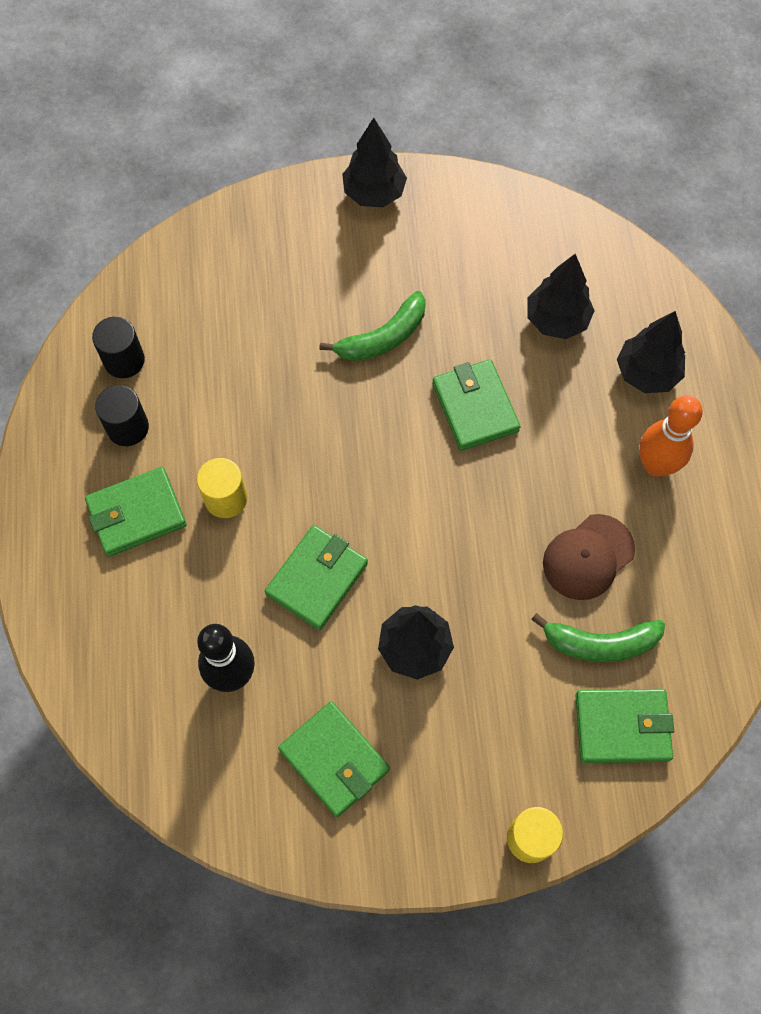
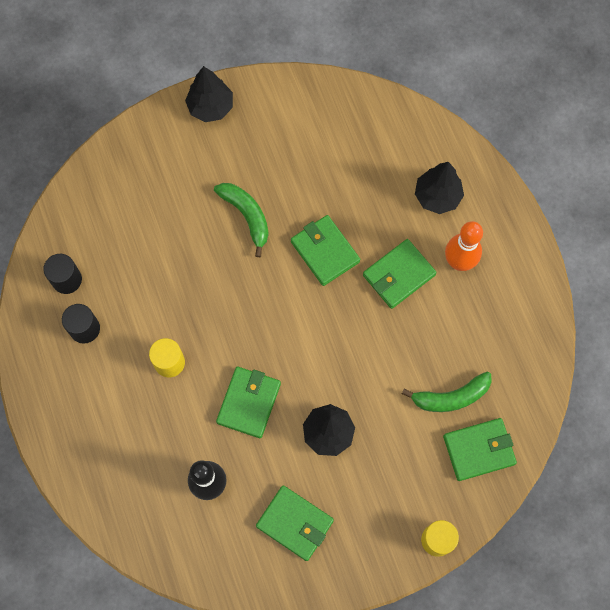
camera: 15 degrees left, 5 degrees up
(136, 514) = (110, 389): green wallet -> green wallet (399, 275)
(383, 337) = (247, 216): green banana -> green banana turned 75 degrees counterclockwise
(556, 320) = (365, 172): black tree -> none
(588, 557) = (428, 339): brown cap -> none

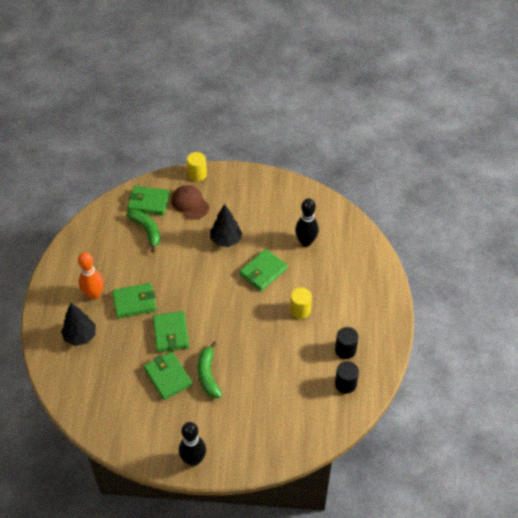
camera: 155 degrees left, 20 degrees down
(210, 107) = (193, 460): black tree -> black bowling pin
(295, 523) = (268, 208): green wallet -> green wallet (168, 377)
(416, 476) = (190, 203): none -> brown cap
(451, 397) = (147, 231): green banana -> green banana turned 45 degrees clockwise

